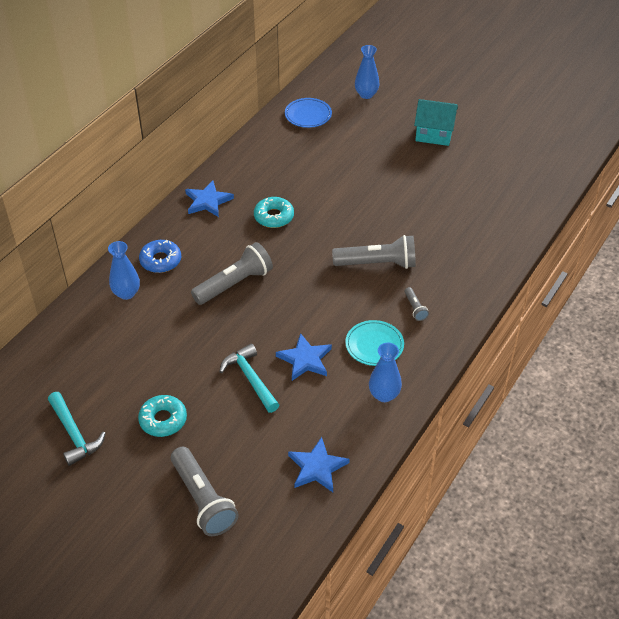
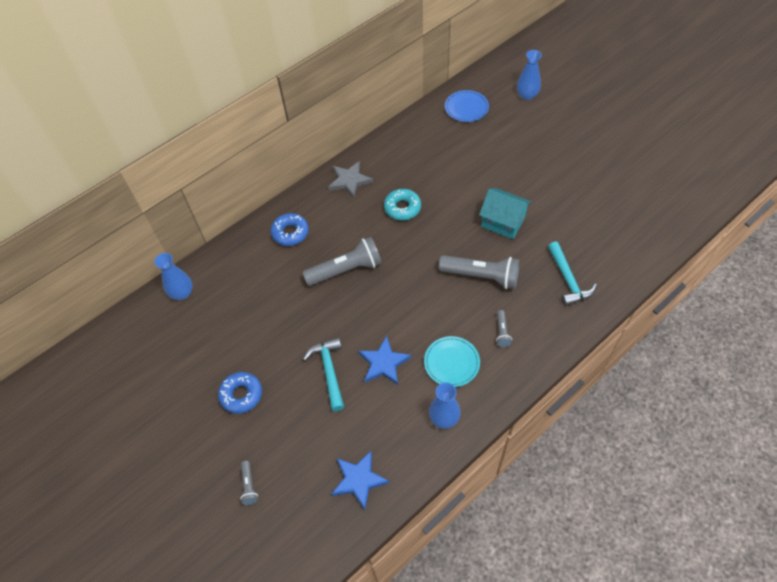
camera: 20 degrees right, 10 degrees up
(74, 434) = (164, 390): turquoise hammer -> turquoise hammer (568, 280)
(126, 293) = (251, 259): blue vase -> blue vase (182, 293)
(163, 420) = (241, 395): turquoise donut -> blue donut
(203, 499) = (249, 485): grey flashlight -> grey flashlight, size x0.46
(208, 201) = (349, 181): blue star -> grey star
(434, 134) = (578, 148): turquoise house -> turquoise house (503, 222)

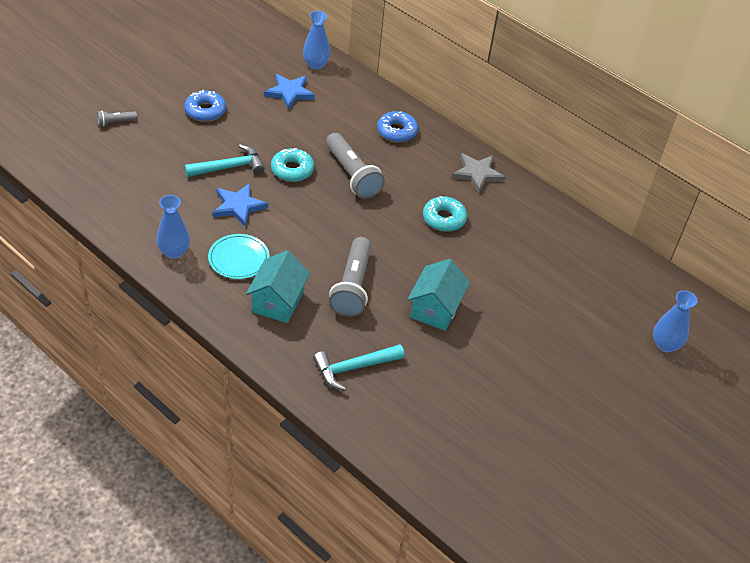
camera: 75 degrees right, 10 degrees down
(336, 317) = (292, 170): none -> turquoise donut
(359, 480) = (114, 191): blue star -> blue star (289, 92)
(466, 108) = (622, 279): blue plate -> none
(502, 332) = (278, 302): grey flashlight -> turquoise house

